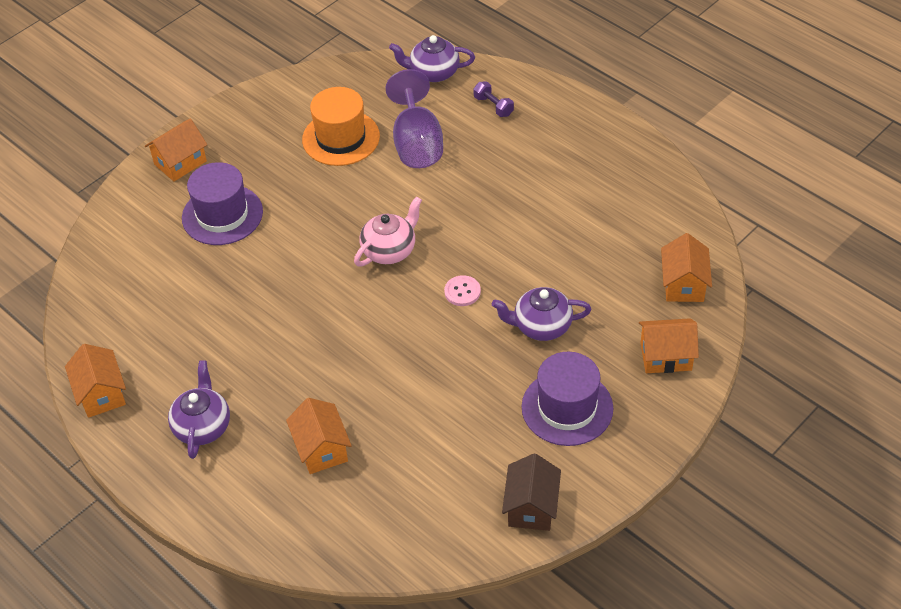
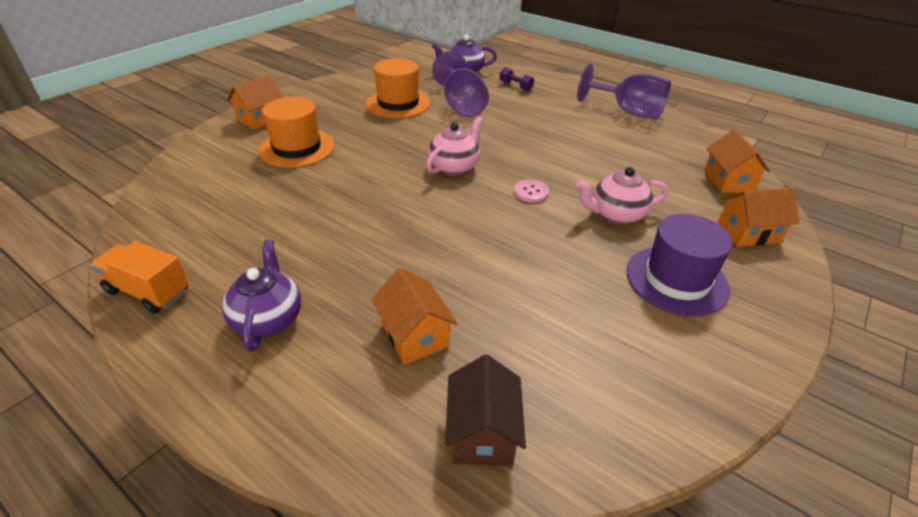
camera: 10 degrees left, 10 degrees down
(101, 394) = (148, 291): orange house -> orange truck
(222, 215) = (297, 148): purple hat -> orange hat
(531, 507) = (689, 386): brown house -> brown house (482, 433)
(541, 326) = (616, 214): purple teapot -> pink teapot
(620, 161) = (628, 112): none -> purple goblet

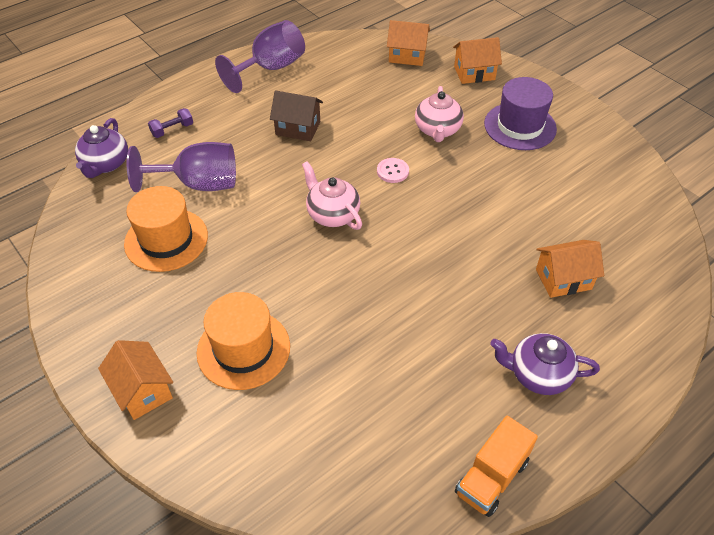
camera: 75 degrees left, 10 degrees up
(482, 433) = (648, 257): brown house -> brown house (298, 128)
(748, 233) = (474, 73): orange house -> orange house turned 75 degrees clockwise

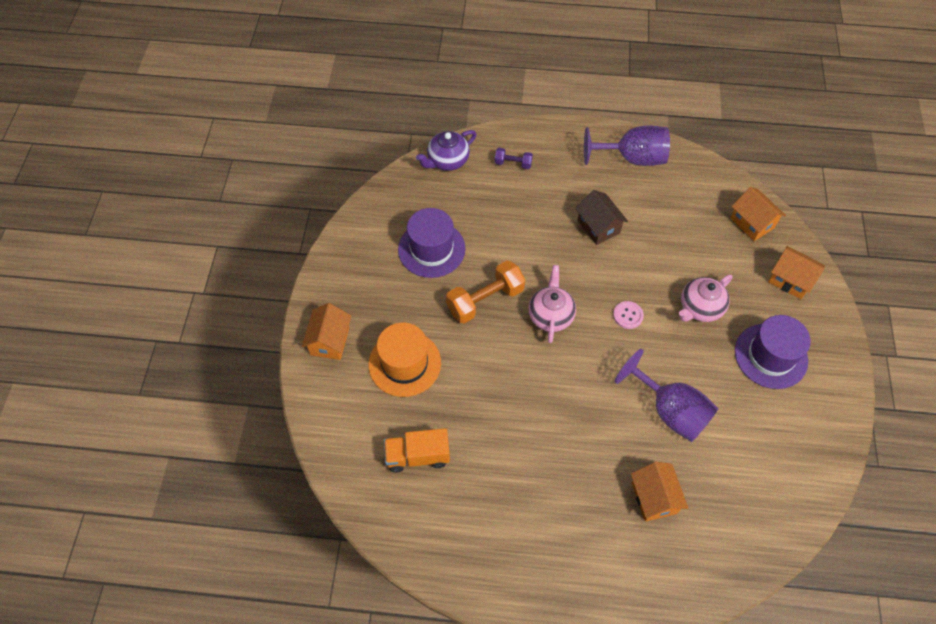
camera: 45 degrees right, 10 degrees up
(166, 240) = (431, 249): orange hat -> purple hat
(199, 184) = (489, 222): purple goblet -> purple goblet (670, 411)
(263, 243) = (485, 300): none -> orange dumbbell
(491, 477) = (458, 570): orange truck -> orange truck (418, 456)
(538, 374) = (558, 541): purple teapot -> none
(563, 279) = (654, 498): orange house -> orange house turned 45 degrees clockwise

